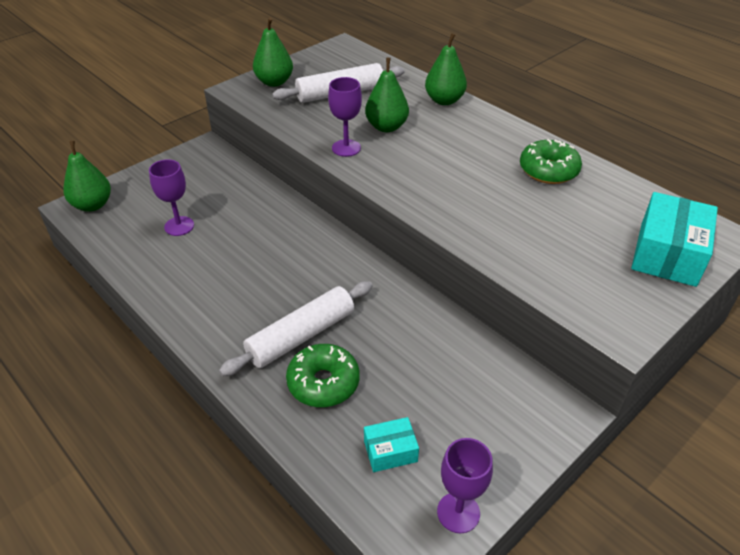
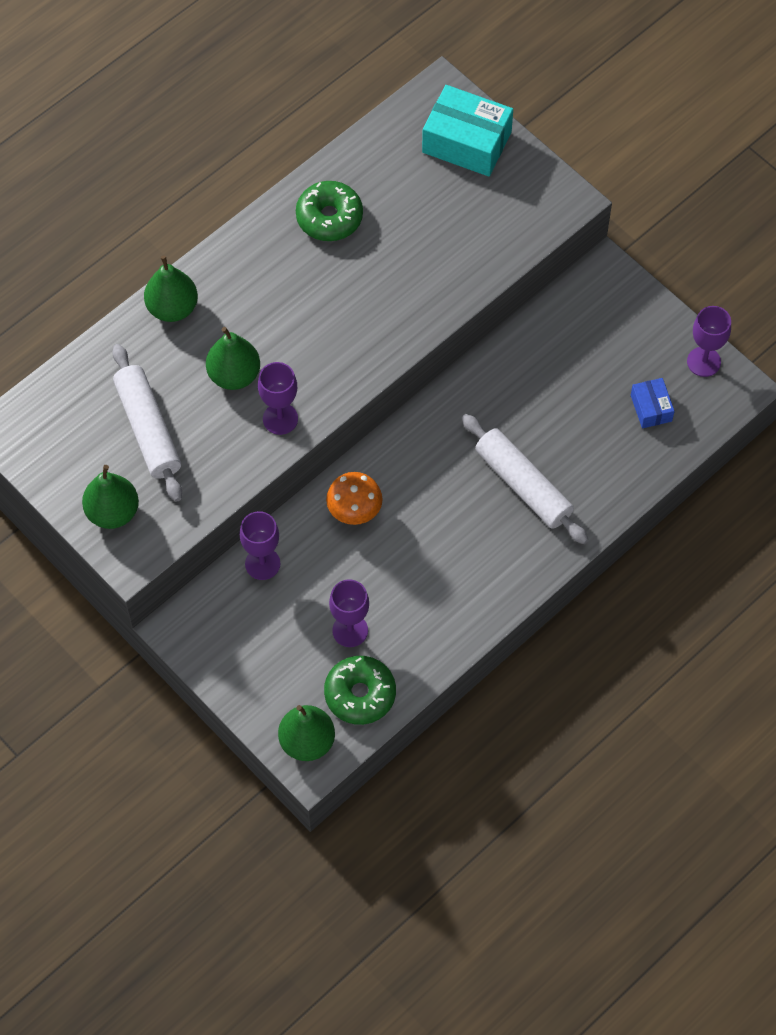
camera: 90 degrees left, 20 degrees up
(248, 182) = (262, 563): none -> purple goblet
(286, 228) = (354, 512): none -> orange mushroom
(323, 383) = (580, 462): green donut -> green donut (360, 694)
(390, 451) = (651, 408): turquoise box -> blue box

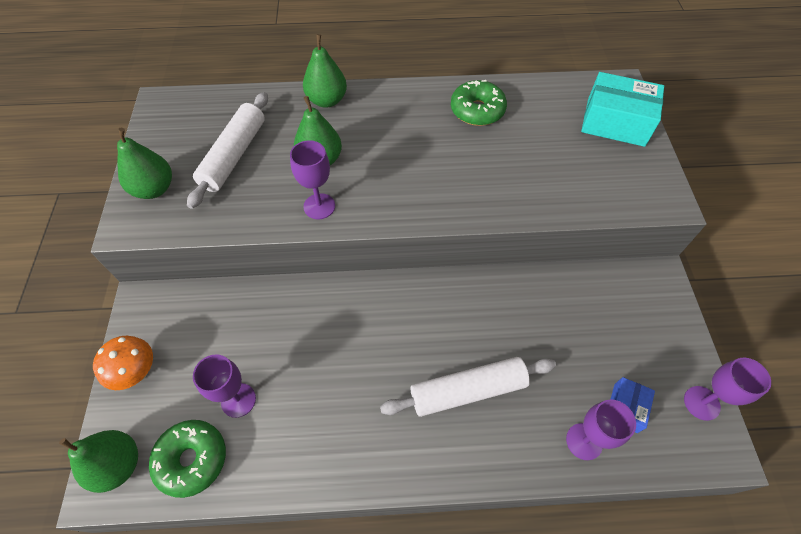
camera: 40 degrees right, 5 degrees down
(262, 563) = (236, 302): purple goblet -> purple goblet (584, 441)
(354, 512) = (329, 314): orange mushroom -> orange mushroom (137, 372)
(466, 142) = (615, 122): turquoise box -> turquoise box turned 45 degrees counterclockwise
(523, 485) = (467, 390): white rolling pin -> white rolling pin turned 75 degrees clockwise

